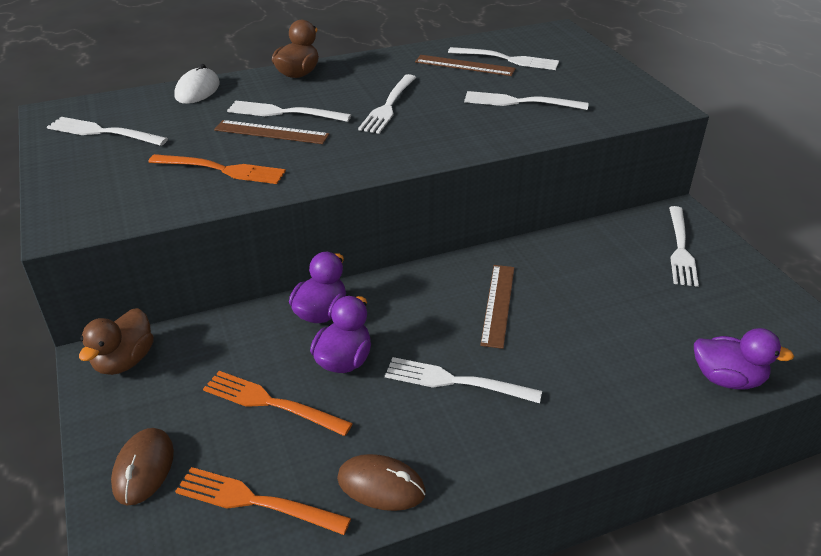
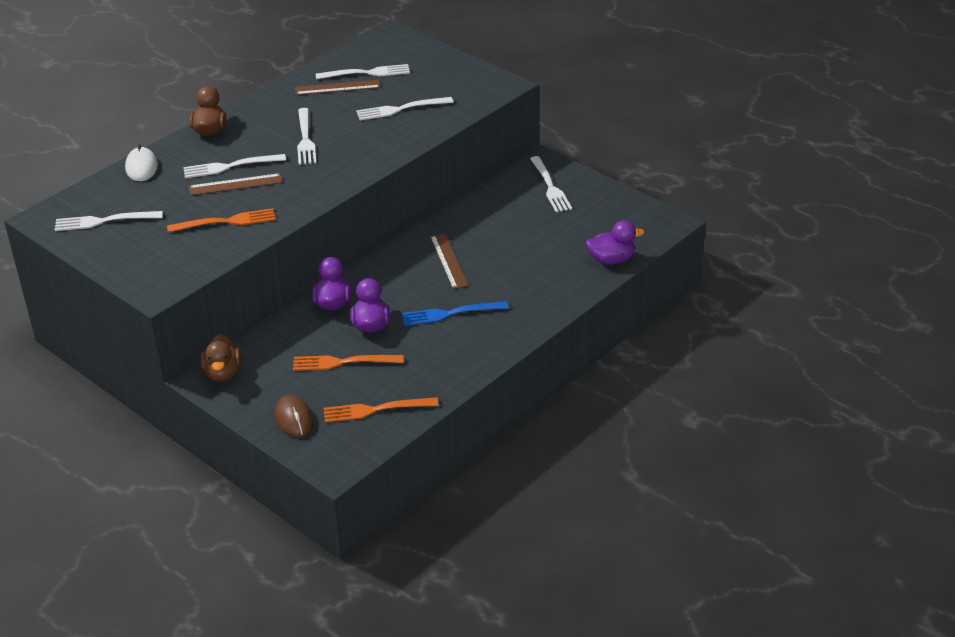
camera: 25 degrees left, 0 degrees up
(381, 485) = (442, 378): brown mouse -> none
(455, 381) = (450, 314): white fork -> blue fork

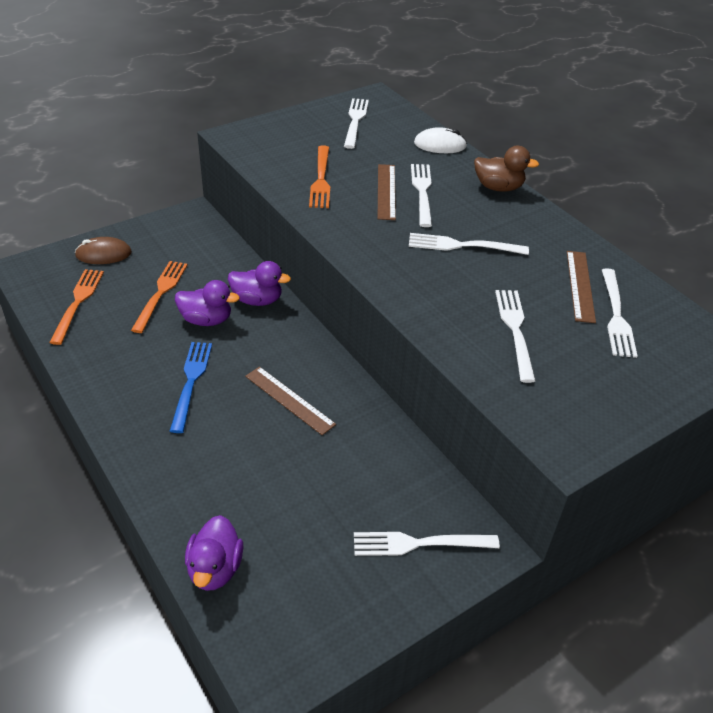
camera: 100 degrees right, 5 degrees up
(223, 373) = (193, 224): brown duck -> none
(448, 261) = (289, 400): brown ruler -> brown ruler turned 45 degrees clockwise

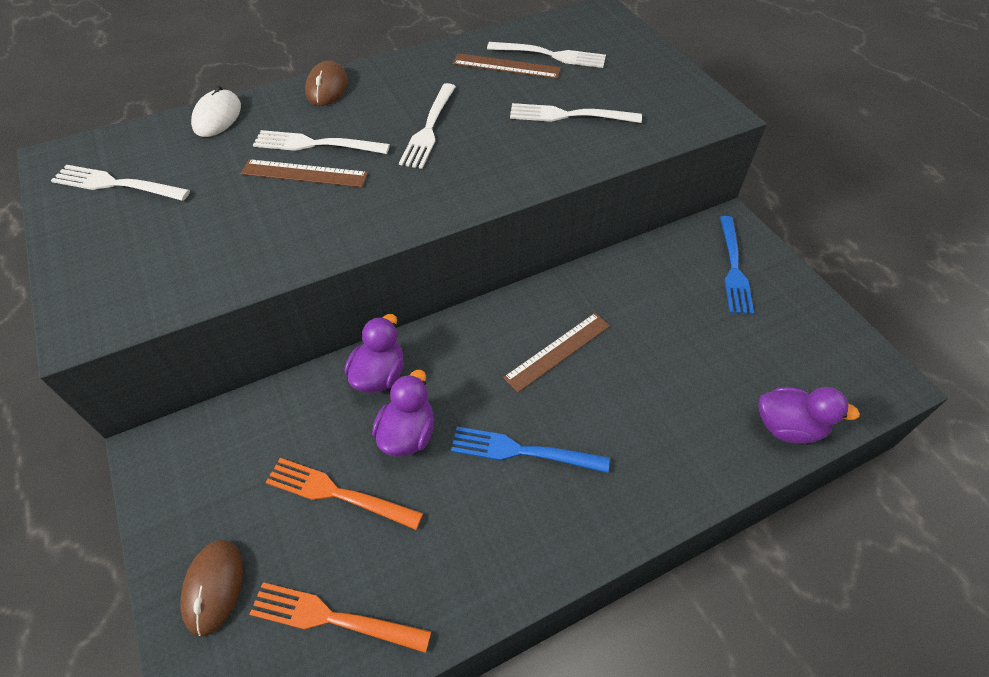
camera: 80 degrees left, 10 degrees up
(321, 180) = (255, 231): orange fork -> none
(418, 544) = (734, 268): white fork -> blue fork
(498, 187) = (327, 87): brown duck -> brown mouse

